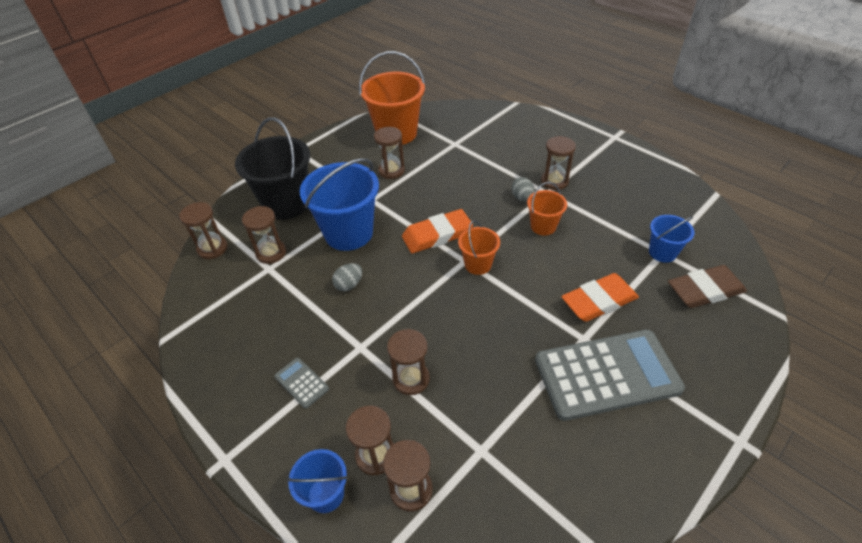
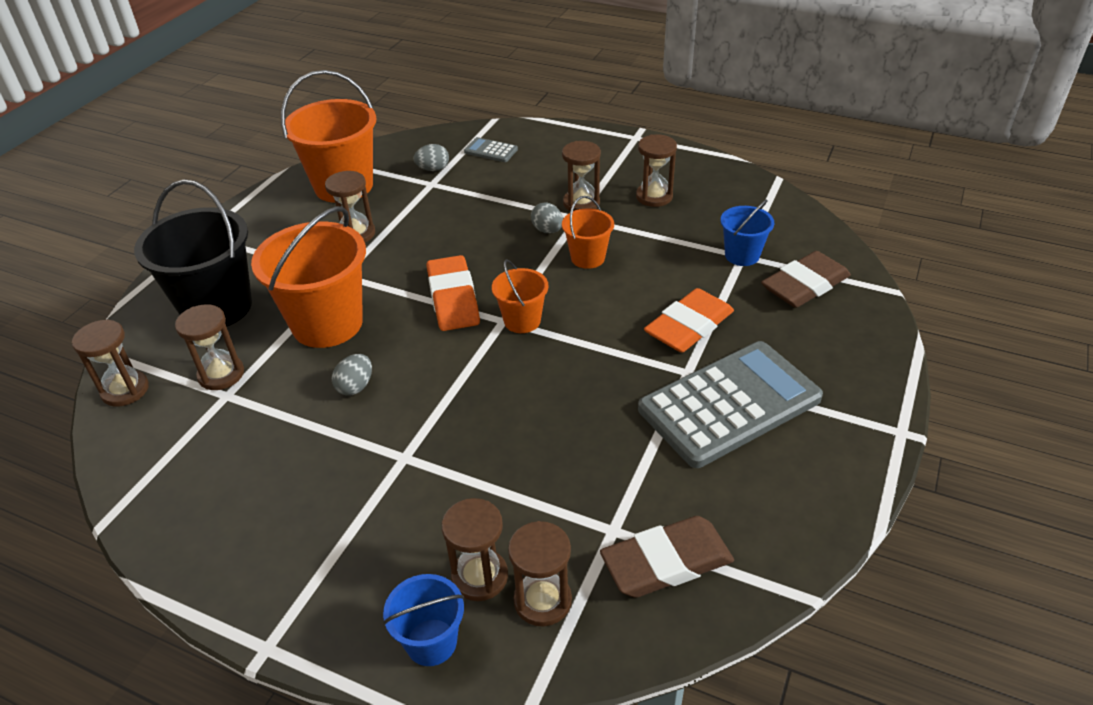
camera: 20 degrees left, 5 degrees down
(301, 383) = (339, 522): grey calculator -> grey calculator (491, 151)
(348, 233) = (327, 324): blue bucket -> orange bucket
(411, 379) = (489, 475): brown hourglass -> brown hourglass (654, 196)
(437, 235) = (453, 298): orange eraser -> orange eraser turned 60 degrees counterclockwise
(460, 133) = (433, 169): none -> grey egg
(510, 490) = (666, 562): none -> brown eraser

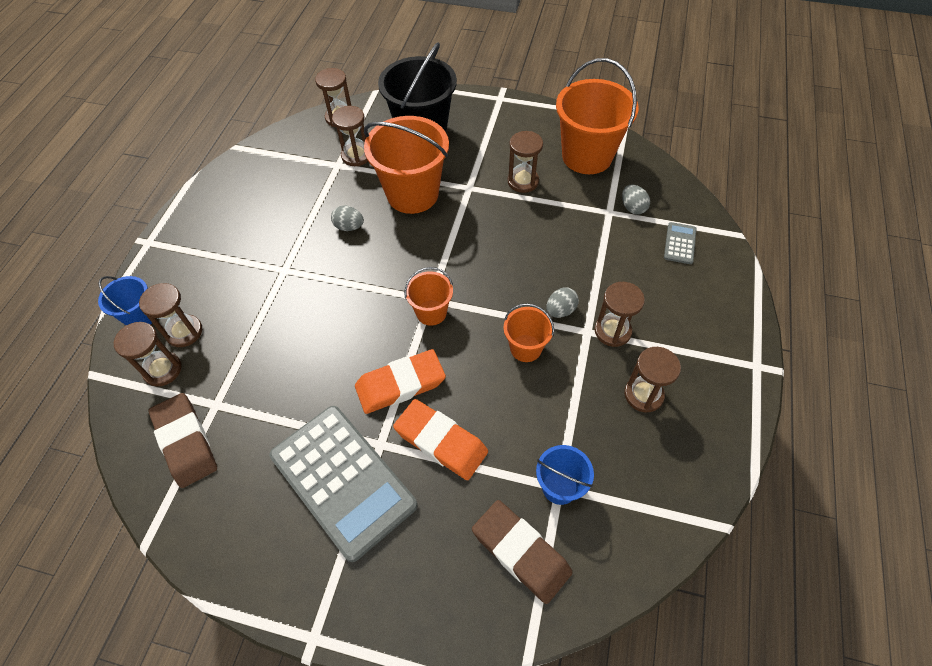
camera: 80 degrees right, 15 degrees up
(453, 298) = (452, 261): orange eraser -> orange eraser (400, 384)

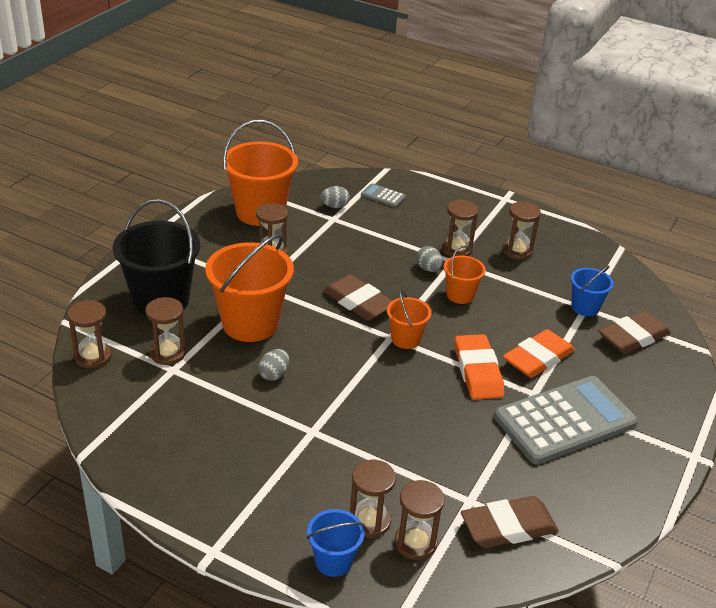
camera: 80 degrees left, 20 degrees down
(475, 262) = (358, 302): none -> brown eraser

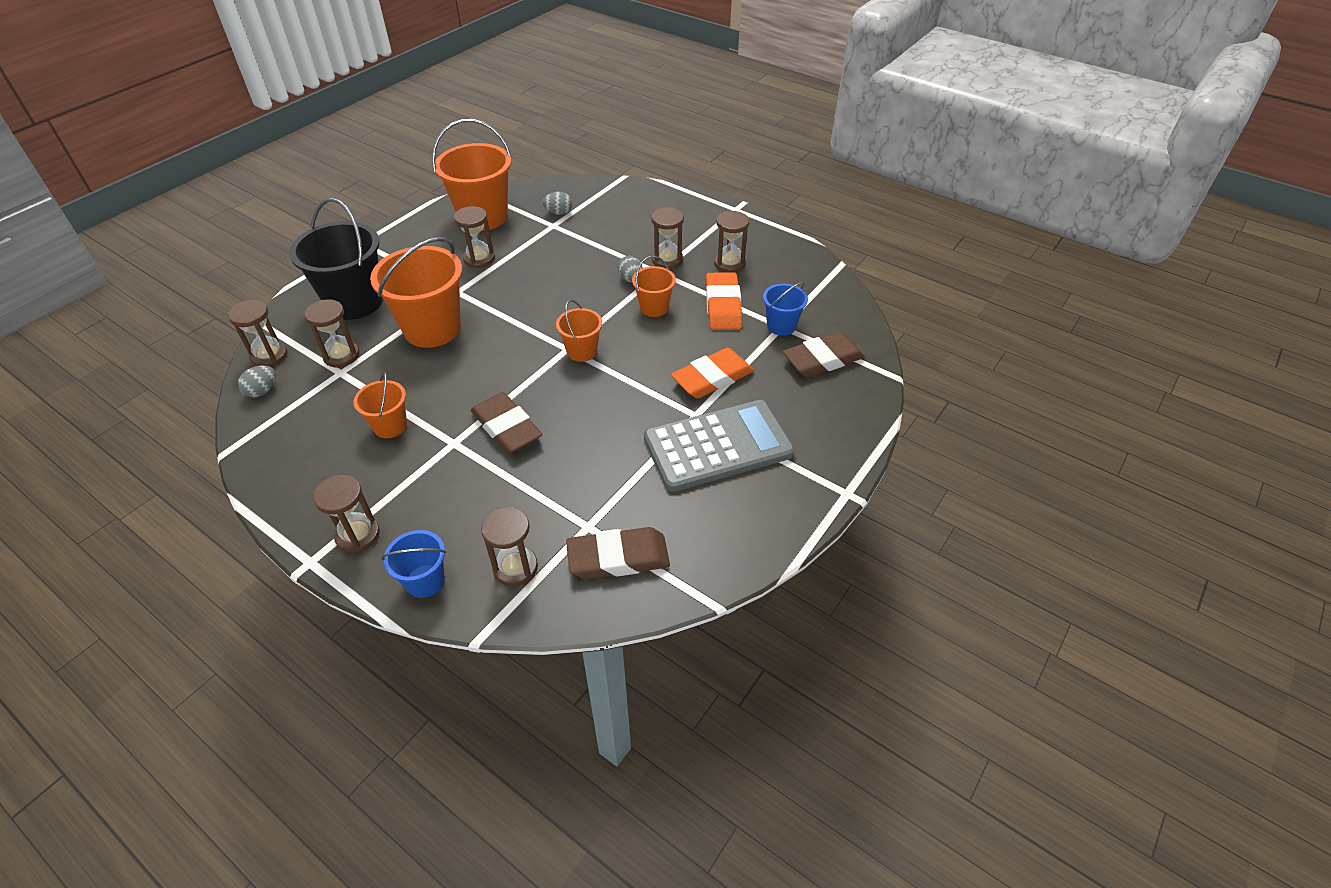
camera: 10 degrees right, 10 degrees up
(244, 419) = (390, 426): none -> orange bucket
(274, 374) = (436, 382): grey egg -> grey egg (262, 391)
(358, 302) = (547, 311): brown eraser -> brown eraser (506, 427)
(369, 521) = (476, 541): brown hourglass -> brown hourglass (358, 535)
(383, 196) = (611, 203): grey calculator -> none
(477, 371) = (644, 388): orange eraser -> orange eraser (723, 305)

